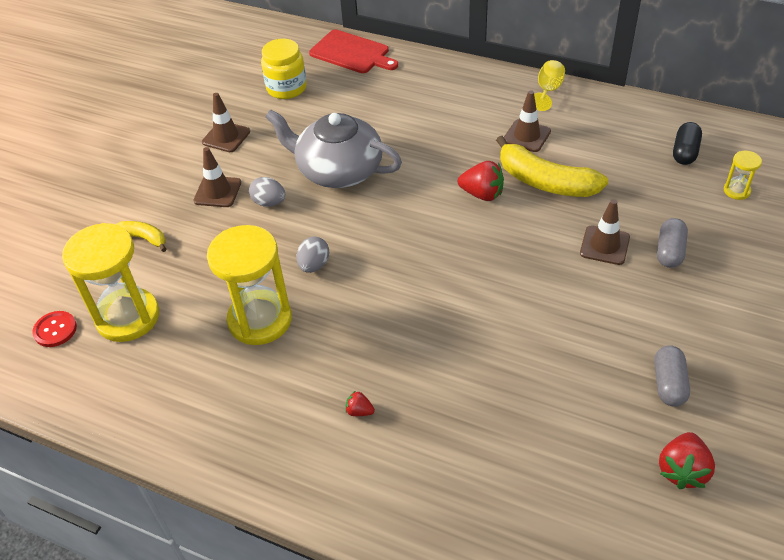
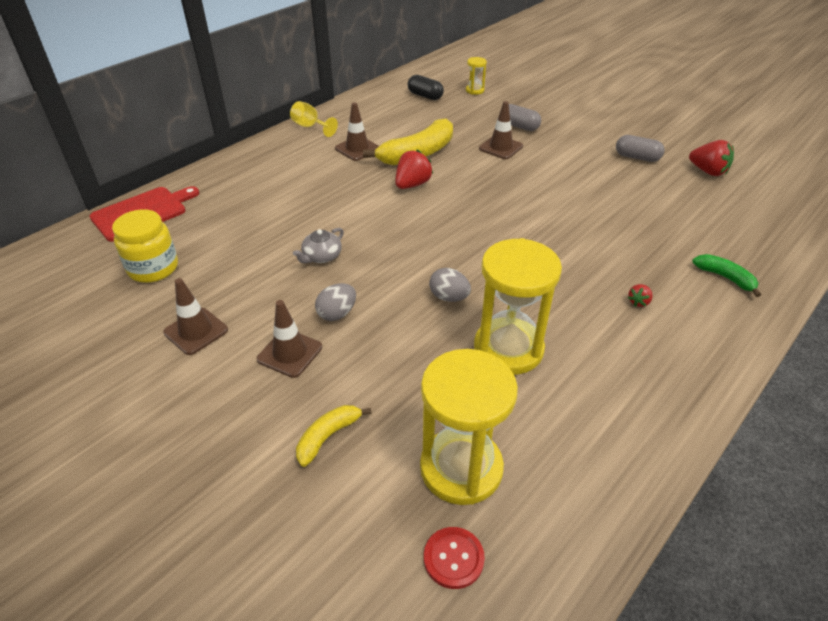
camera: 75 degrees left, 5 degrees down
(338, 170) = (321, 256): grey teapot -> grey teapot, size x0.43
(434, 493) = (725, 278): none -> green banana

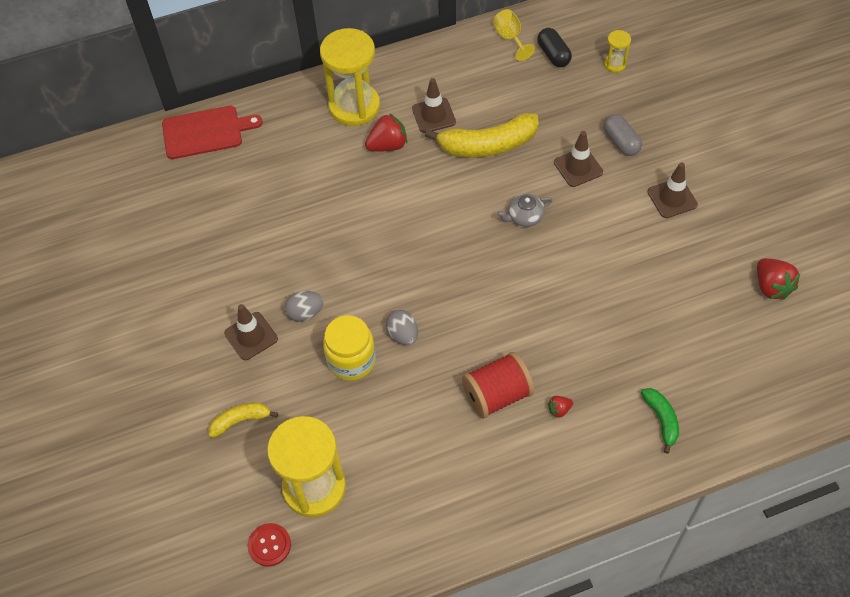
camera: 30 degrees right, 15 degrees up
(153, 268) = (189, 204): yellow jar -> yellow jar (351, 360)
(196, 331) = (194, 285): brown traffic cone -> brown traffic cone (672, 198)
(310, 127) = (406, 65): yellow goblet -> yellow goblet (510, 38)
(321, 256) = (326, 245): grey teapot -> grey teapot (524, 216)
(412, 184) = (456, 187): red strawberry -> red strawberry (388, 145)
(508, 349) = (416, 406): yellow hourglass -> yellow hourglass (354, 106)
(575, 311) = (497, 395): none -> red spool
(637, 157) = (711, 237): grey capsule -> none

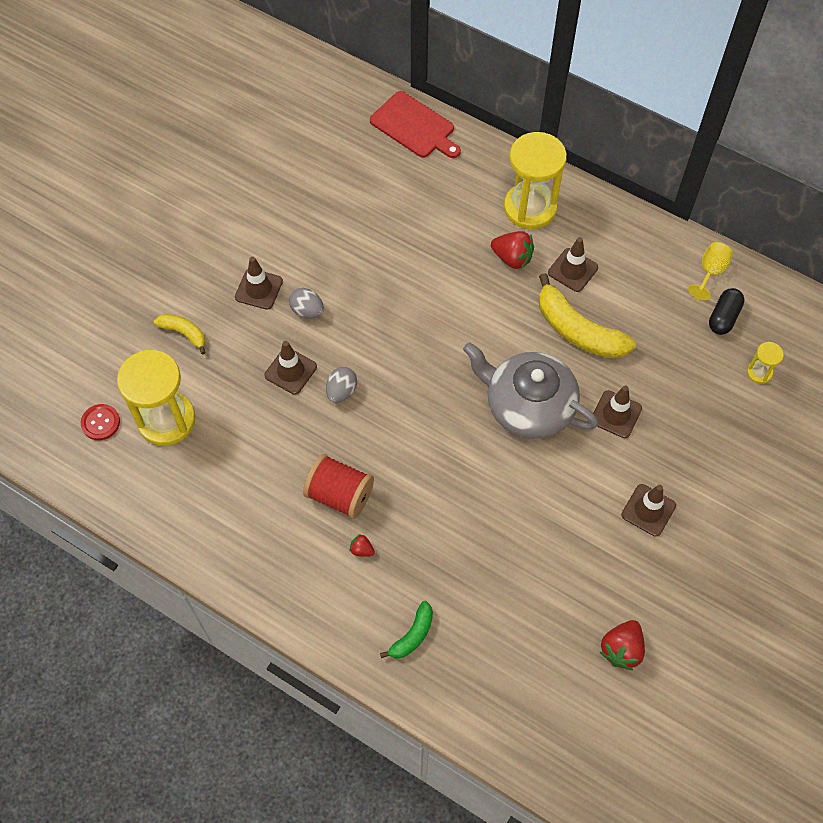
camera: 50 degrees right, 5 degrees up
(351, 360) = (290, 371): yellow jar -> brown traffic cone
(524, 216) = (528, 405): grey teapot -> grey teapot, size x2.35
(621, 142) = (674, 431): grey capsule -> none

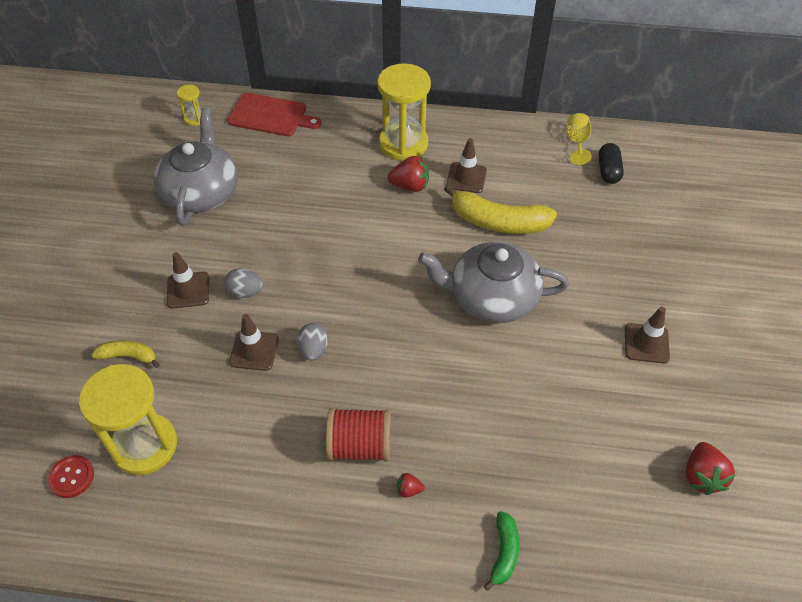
camera: 25 degrees left, 10 degrees down
(312, 190) = (201, 192): none -> grey teapot
(616, 414) = (570, 276): brown traffic cone -> none
(759, 372) = (662, 201): yellow hourglass -> yellow hourglass (195, 119)

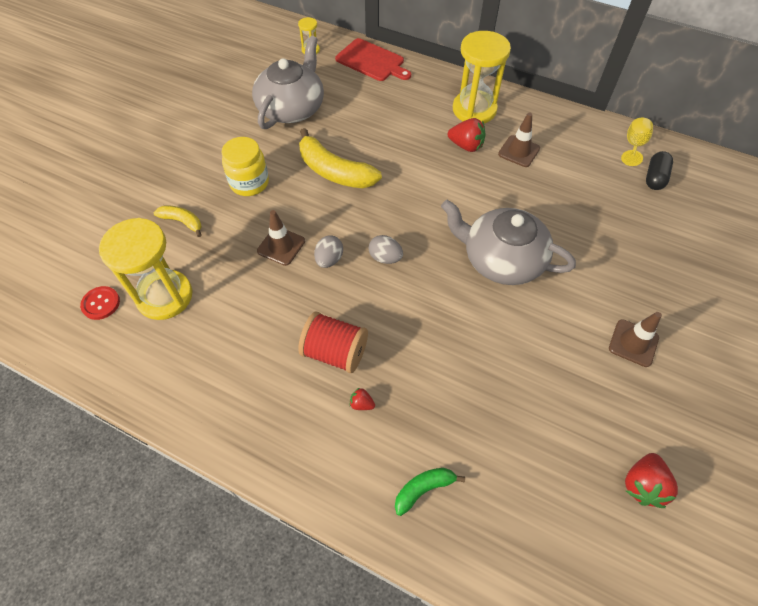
camera: 20 degrees right, 5 degrees up
(188, 290) = (249, 183): brown traffic cone -> yellow jar
(245, 292) = (293, 197): grey egg -> grey egg (385, 258)
(498, 222) = (533, 196): yellow banana -> yellow banana (334, 171)
(504, 553) = (423, 489): green banana -> green banana turned 150 degrees counterclockwise

